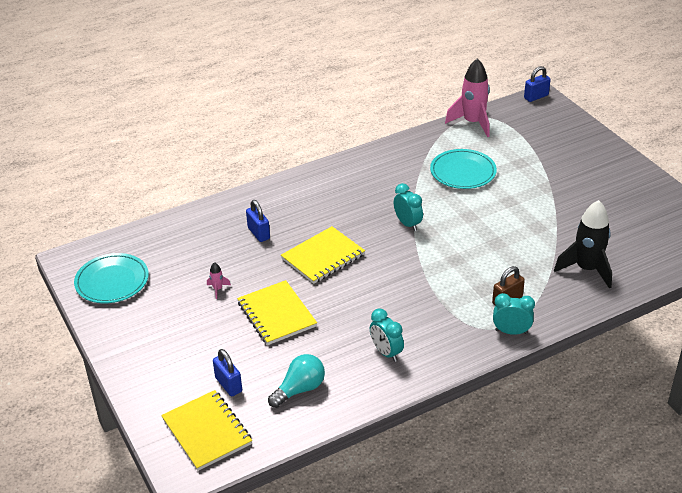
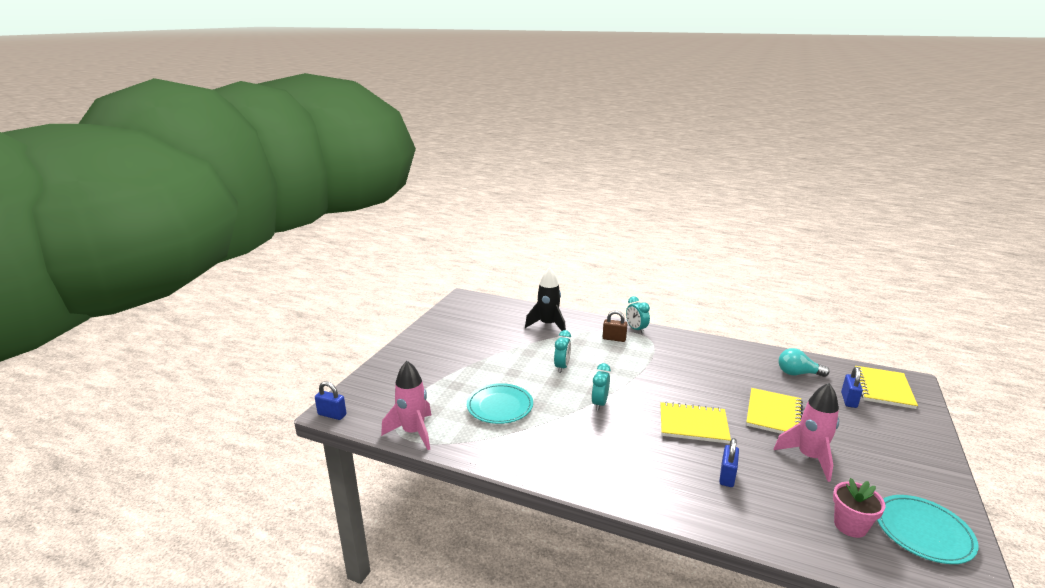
camera: 130 degrees left, 15 degrees down
(159, 253) = (850, 525): none -> pink flower pot
(218, 289) = (809, 457): pink rocket -> pink rocket, size x2.44
(386, 352) = (720, 359): turquoise clock -> turquoise clock (562, 367)

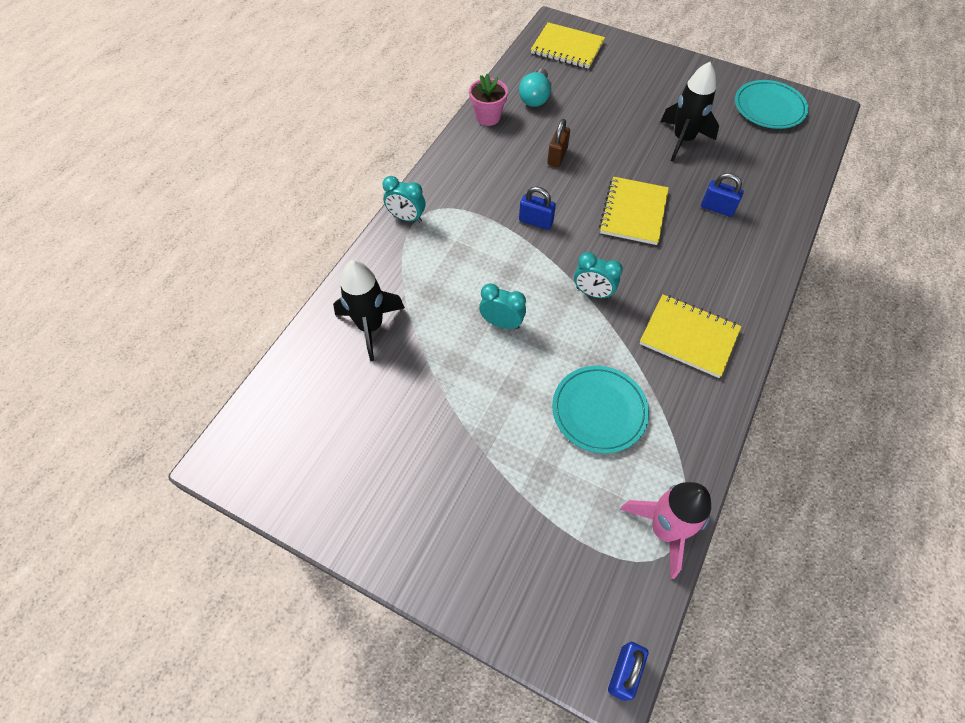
camera: 85 degrees left, 35 degrees up
(614, 339) = (430, 248): brown padlock -> brown padlock (557, 156)
(636, 329) = (406, 218): turquoise clock -> turquoise clock turned 45 degrees clockwise
(773, 414) = (612, 142): yellow notebook -> yellow notebook (689, 337)
(809, 457) = (682, 140): pink rocket -> black rocket
(849, 400) = (587, 79): blue padlock -> blue padlock (536, 221)
(850, 525) = (770, 147): pink flower pot -> pink flower pot (488, 117)

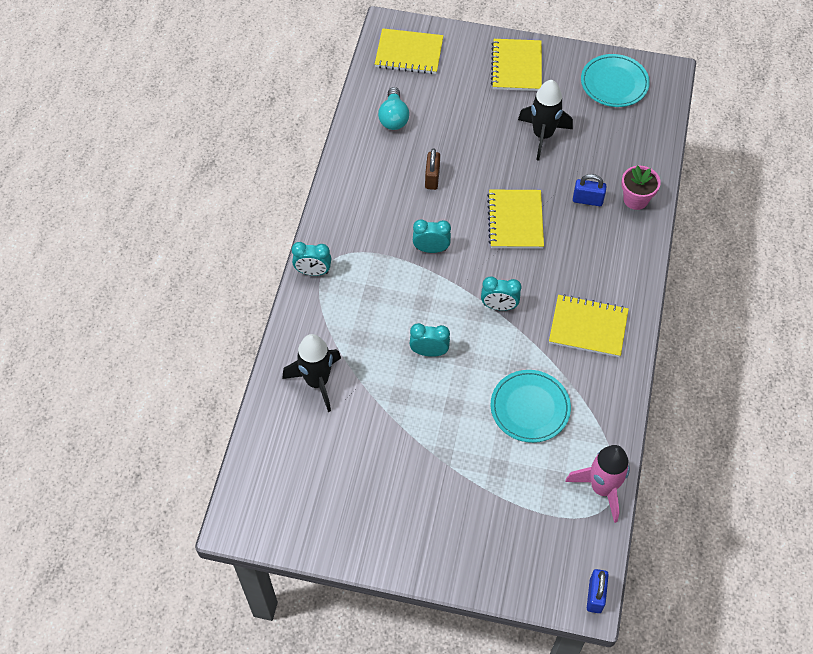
camera: 15 degrees left, 0 degrees up
(488, 117) = (355, 149): pink flower pot -> pink flower pot (635, 199)
(536, 221) = (431, 249): blue padlock -> turquoise clock
(671, 76) = (516, 67): none -> yellow notebook

